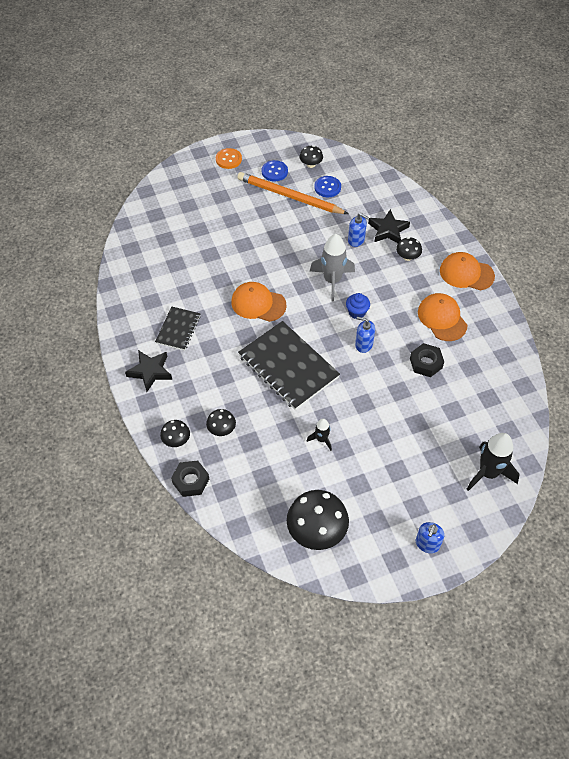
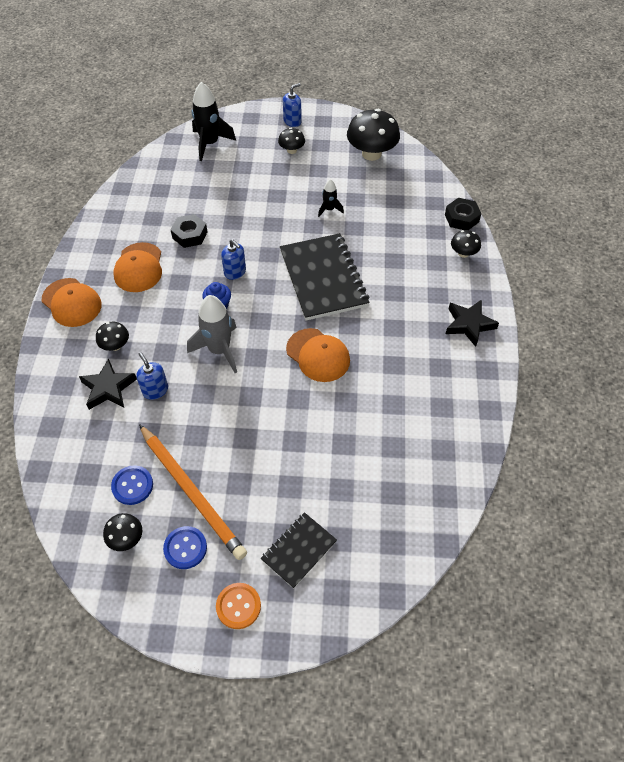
camera: 155 degrees left, 0 degrees up
(178, 329) = (422, 359): black notebook -> black notebook (299, 550)
(221, 429) = (416, 247): black mushroom -> black mushroom (292, 150)

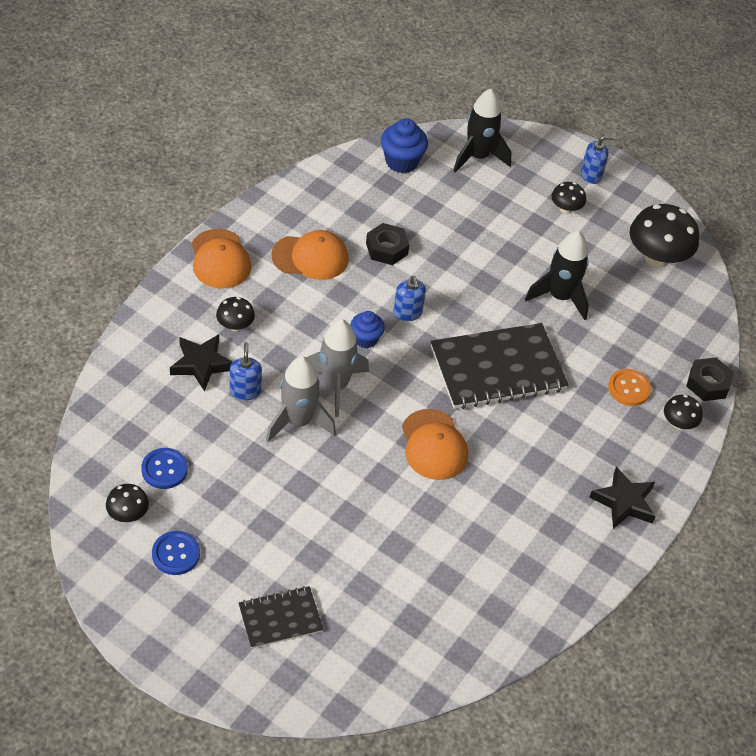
camera: 25 degrees right, 5 degrees down
(139, 267) = (310, 257): orange cap -> orange cap turned 120 degrees counterclockwise
(159, 171) = (401, 162): none -> blue cupcake
(192, 492) = (216, 507): orange pencil -> none
(210, 392) = (298, 422): none -> grey rocket
(238, 606) = (190, 633): orange button -> orange button (629, 388)
(323, 278) = (497, 368): black notebook -> black notebook turned 60 degrees clockwise
(329, 209) = (560, 297): black rocket -> black rocket, size x1.90

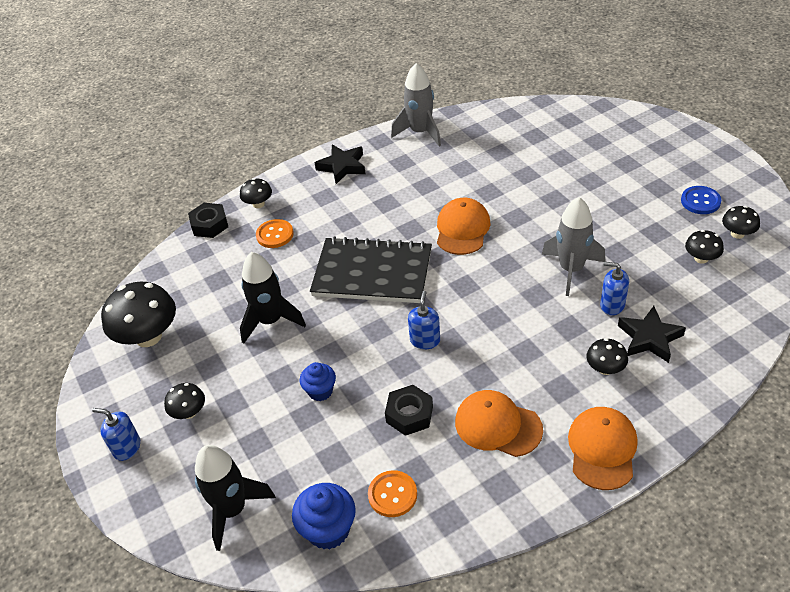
camera: 145 degrees left, 5 degrees down
(164, 469) = (701, 258): blue button -> black mushroom
(245, 391) = (612, 305): blue soap dispenser -> blue soap dispenser turned 90 degrees clockwise
(280, 618) = (628, 152): black notebook -> none
(335, 385) = (525, 291): grey rocket -> grey rocket (420, 132)
(365, 339) = (478, 325): blue cupcake -> blue cupcake (320, 391)
(368, 192) = (392, 494): none -> orange button

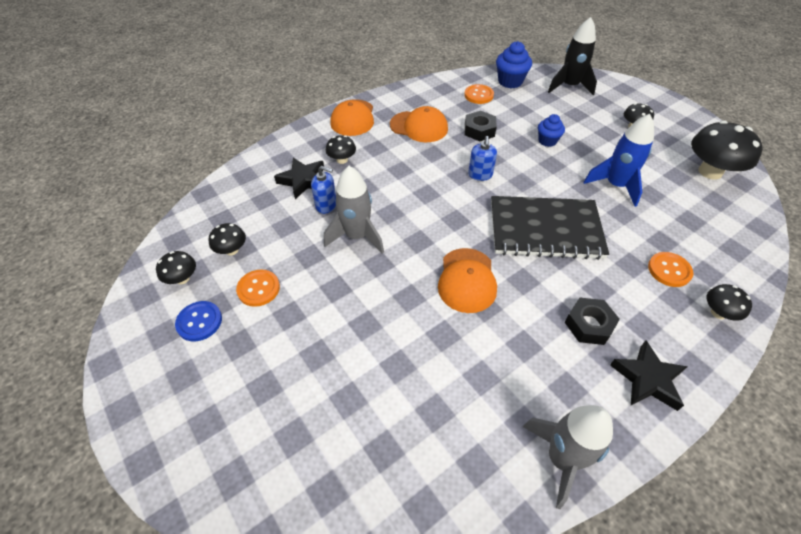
camera: 170 degrees right, 5 degrees up
(127, 447) = (659, 109): blue soap dispenser -> none
(209, 225) = (753, 282): black nut -> black nut (589, 325)
(270, 321) = (615, 185): black rocket -> blue rocket
(658, 225) = (258, 289): none -> orange button

